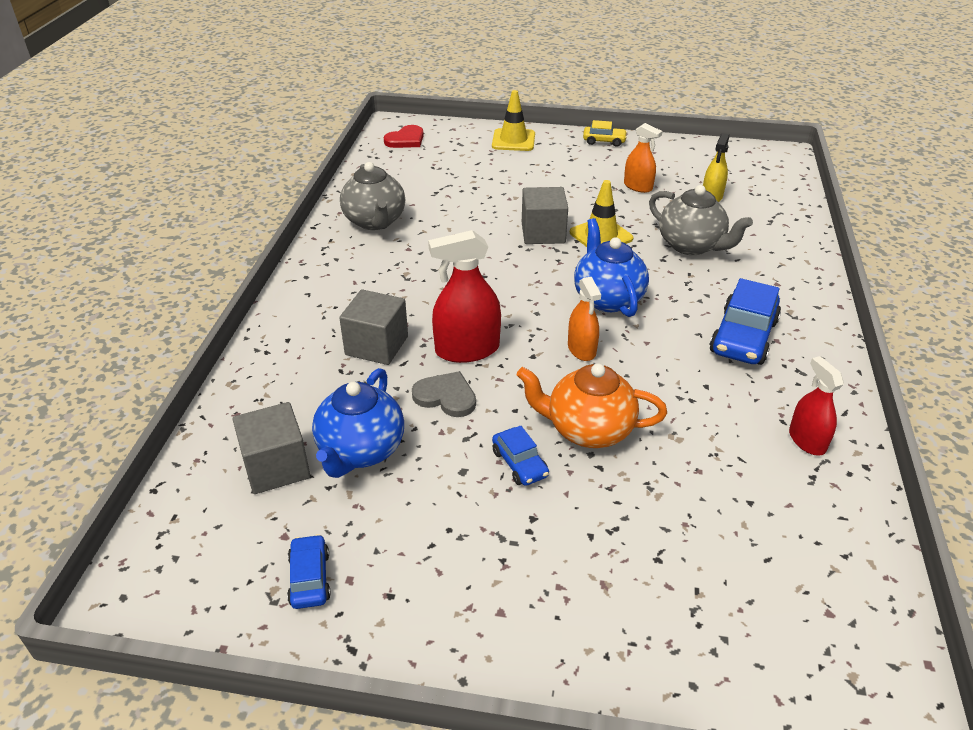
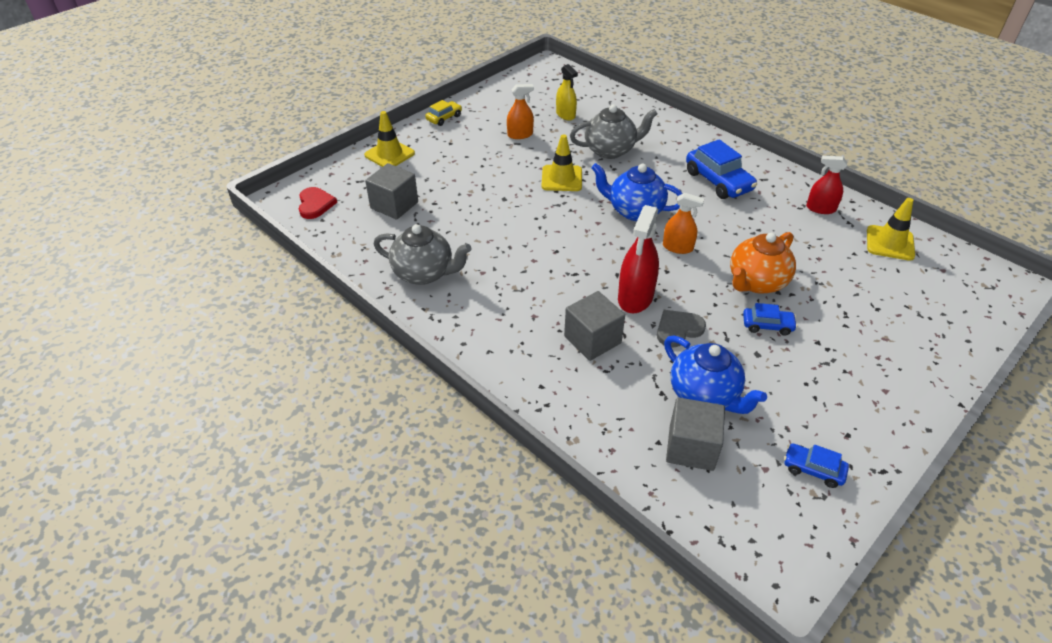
camera: 55 degrees left, 5 degrees up
(543, 233) = (531, 200): grey cube -> grey cube (394, 205)
(819, 533) = (890, 243): none -> yellow traffic cone

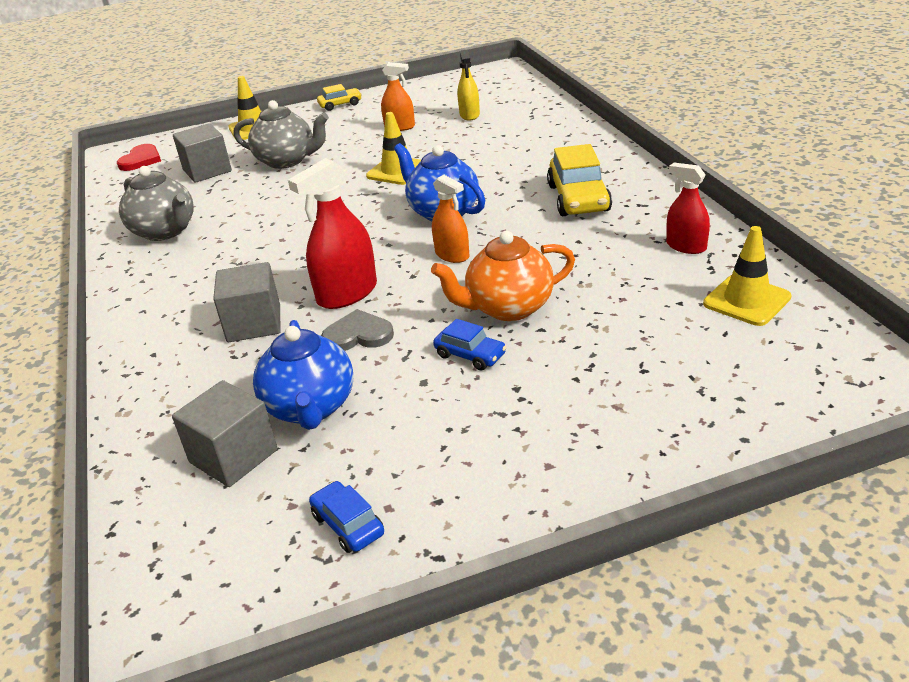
camera: 30 degrees right, 10 degrees down
(610, 150) = (482, 152): grey teapot -> grey teapot (287, 161)
(718, 181) = (578, 198): blue car -> yellow car

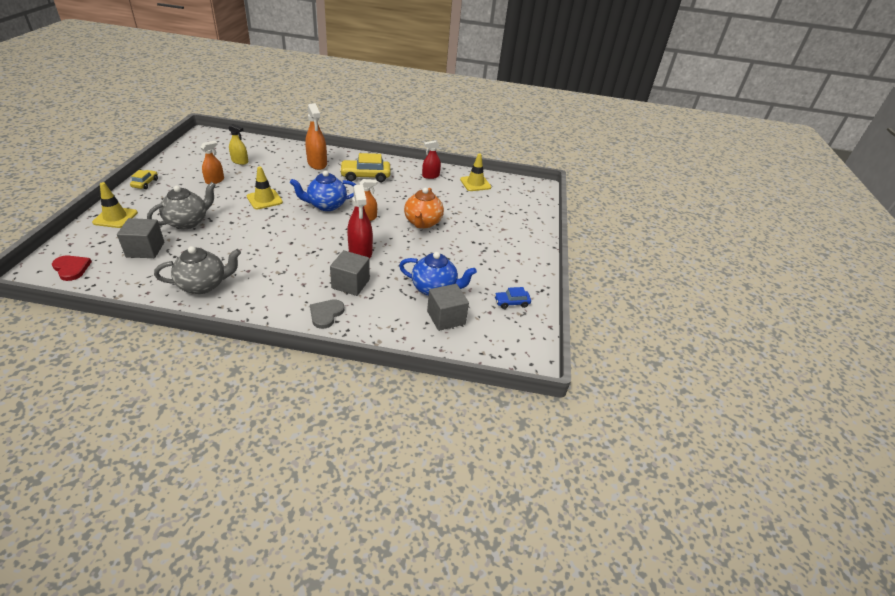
camera: 70 degrees left, 5 degrees up
(358, 335) = (397, 261): grey heart -> grey heart (326, 314)
(470, 355) = (443, 242): blue car -> none
(551, 153) = (317, 163): none -> orange spray bottle
(578, 198) = (365, 176): yellow car -> yellow car turned 150 degrees clockwise

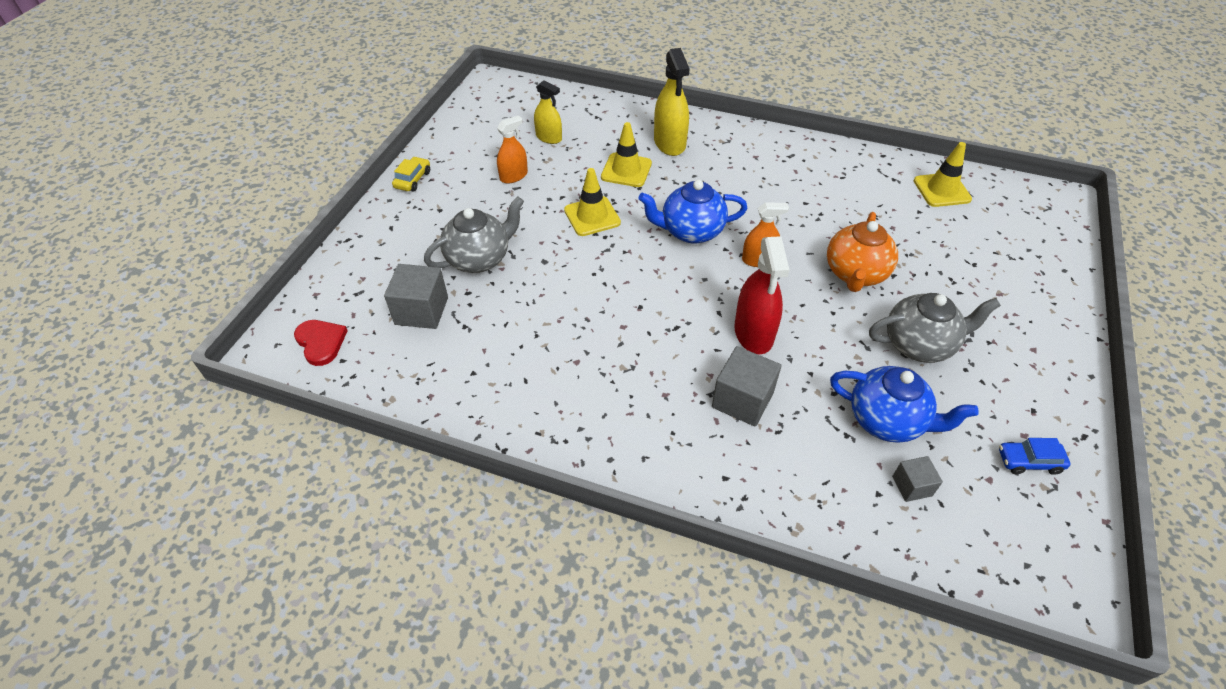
camera: 15 degrees right, 10 degrees up
(115, 217) = (375, 246): yellow traffic cone -> yellow traffic cone (626, 170)
(203, 285) = (511, 387): grey teapot -> grey teapot (919, 344)
(317, 163) = (669, 143): orange spray bottle -> yellow spray bottle
(326, 314) = (706, 462): grey heart -> none
(365, 176) = (750, 171): yellow car -> none
(430, 176) = (861, 172): red spray bottle -> none
(446, 318) = (912, 486): grey cube -> grey cube, size x0.57

